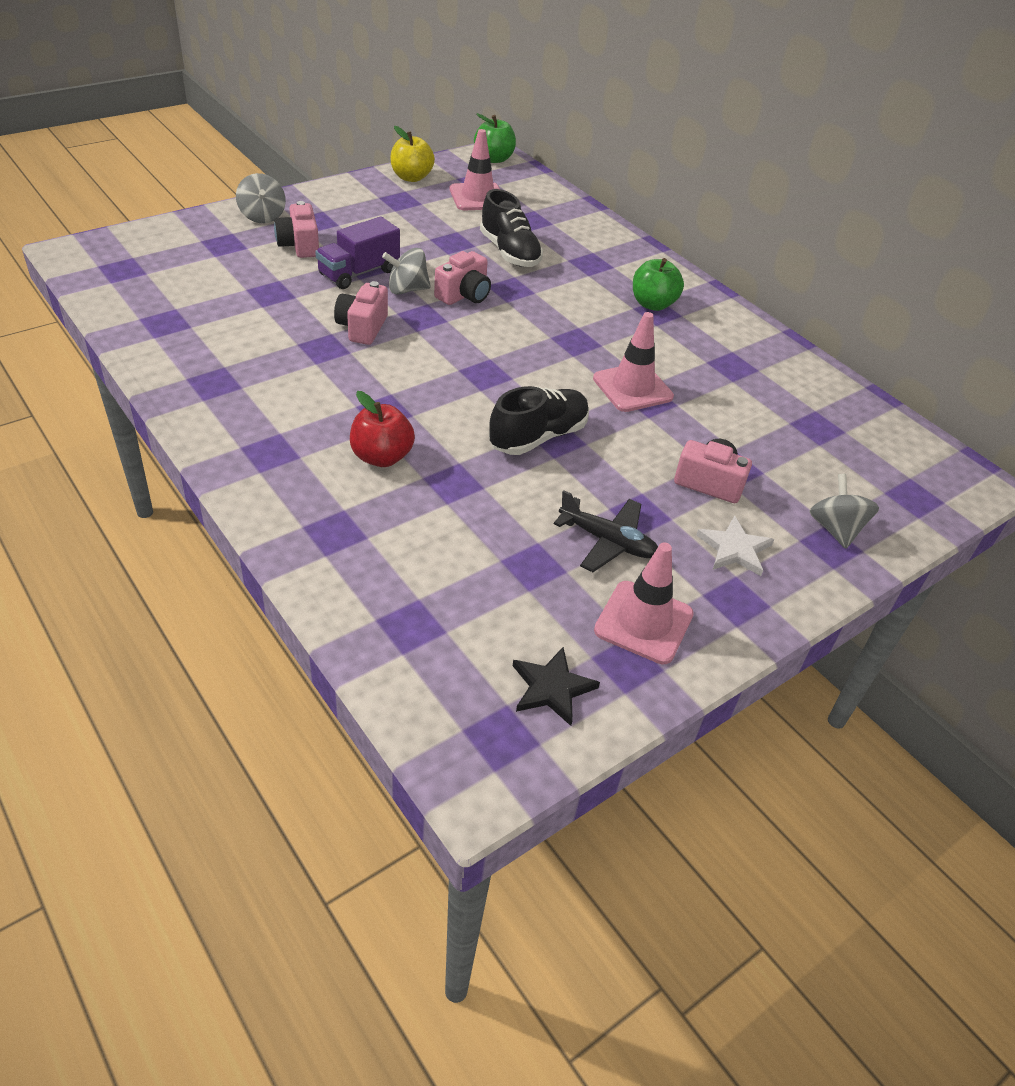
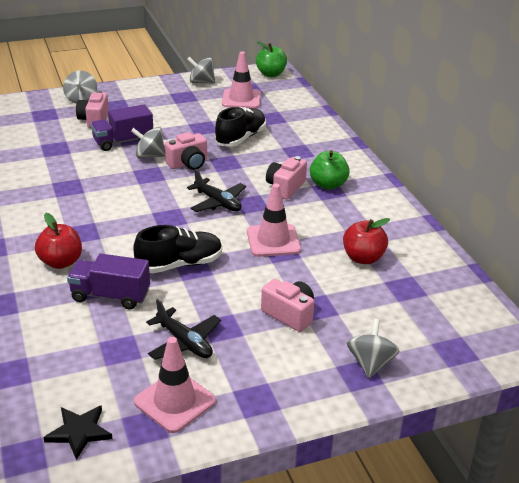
camera: 20 degrees right, 10 degrees down
(362, 327) = (102, 177): pink camera -> pink camera (285, 187)
(411, 177) = (201, 82): yellow apple -> grey spinning top
(476, 494) = (110, 296): none -> purple truck
(509, 252) = (240, 138): black shoe -> black shoe turned 135 degrees counterclockwise
(534, 345) = (217, 202): none -> black plane
(734, 549) = (278, 364): white star -> none
(749, 396) = (363, 258): none -> red apple

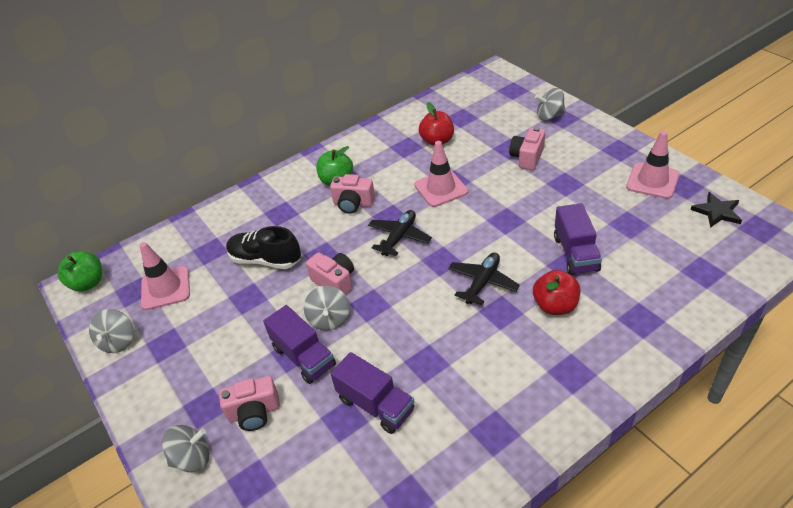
camera: 100 degrees left, 10 degrees up
(53, 161) = (376, 405): none -> purple truck
(180, 264) = (507, 229): black shoe -> none
(184, 342) = (595, 195): black plane -> black plane (482, 283)

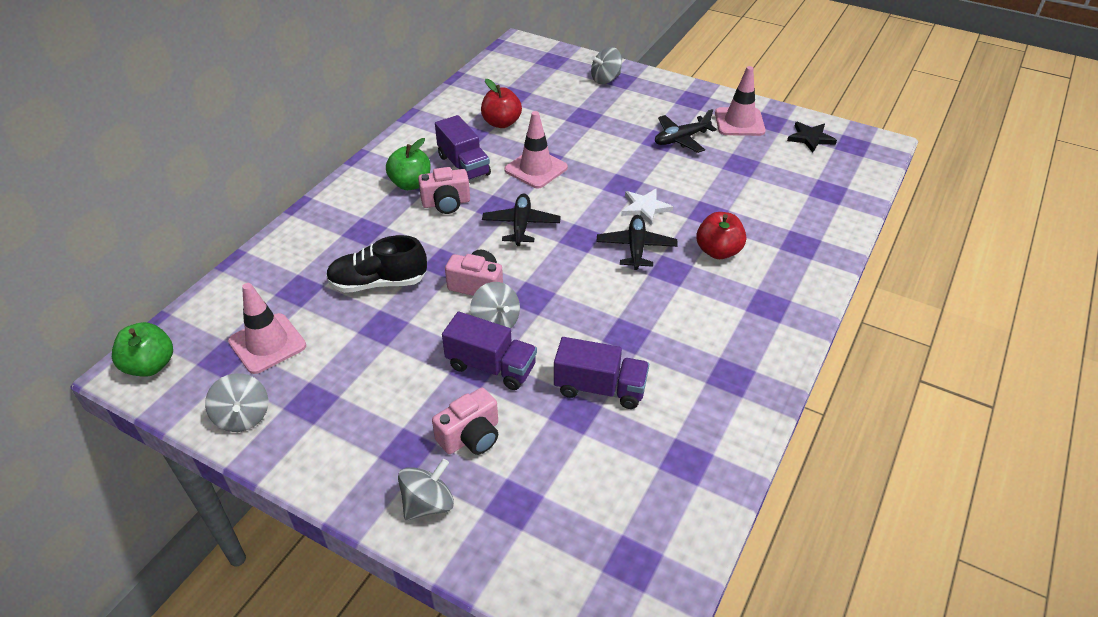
camera: 30 degrees left, 0 degrees up
(513, 246) = (645, 208): none -> white star
(527, 157) = (607, 122): pink camera -> none
(575, 253) = (708, 201): purple truck -> purple truck (464, 165)
(585, 187) = (681, 139): none -> black plane

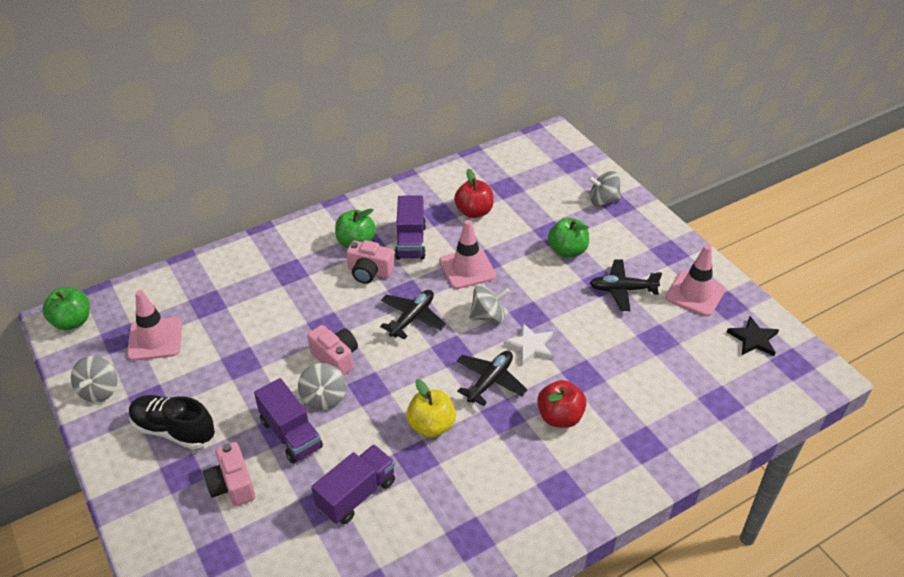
camera: 30 degrees right, 0 degrees up
(378, 283) = (265, 323): black shoe -> black shoe (174, 430)
(428, 504) = (163, 523): grey spinning top -> grey spinning top (488, 316)
(471, 436) = (232, 485): pink camera -> pink camera turned 75 degrees clockwise
(600, 388) = (356, 494): purple truck -> purple truck turned 90 degrees counterclockwise
(610, 126) = (567, 251): none -> green apple
(617, 303) = (431, 426): none -> yellow apple

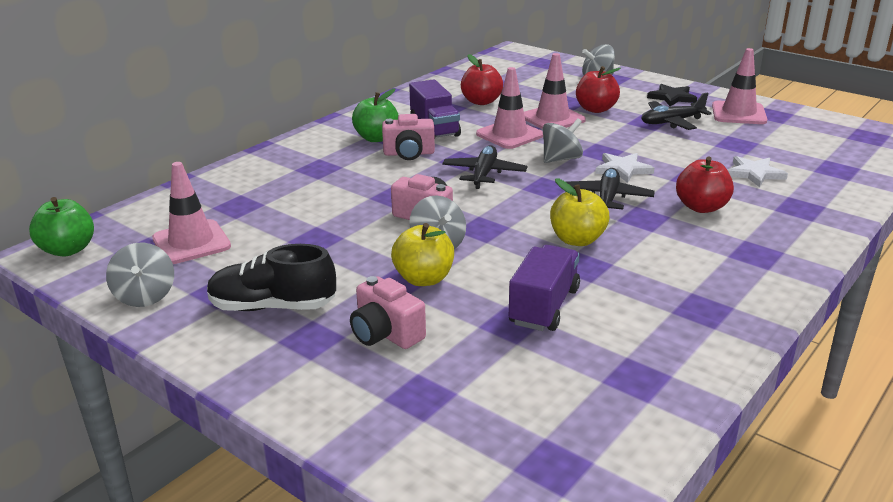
camera: 20 degrees left, 15 degrees down
(291, 434) = (424, 279): purple truck -> yellow apple
(519, 255) = (552, 118): none -> pink traffic cone
(567, 251) = (596, 109): green apple -> red apple
(640, 386) = (754, 173): none -> white star
(753, 339) = (819, 129): black star -> black star (672, 97)

